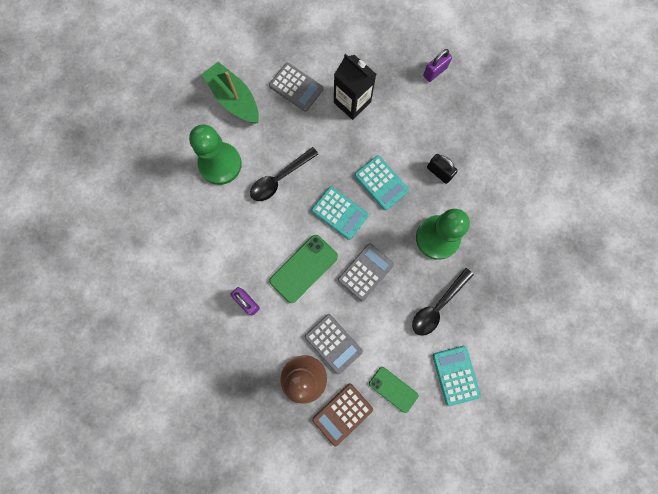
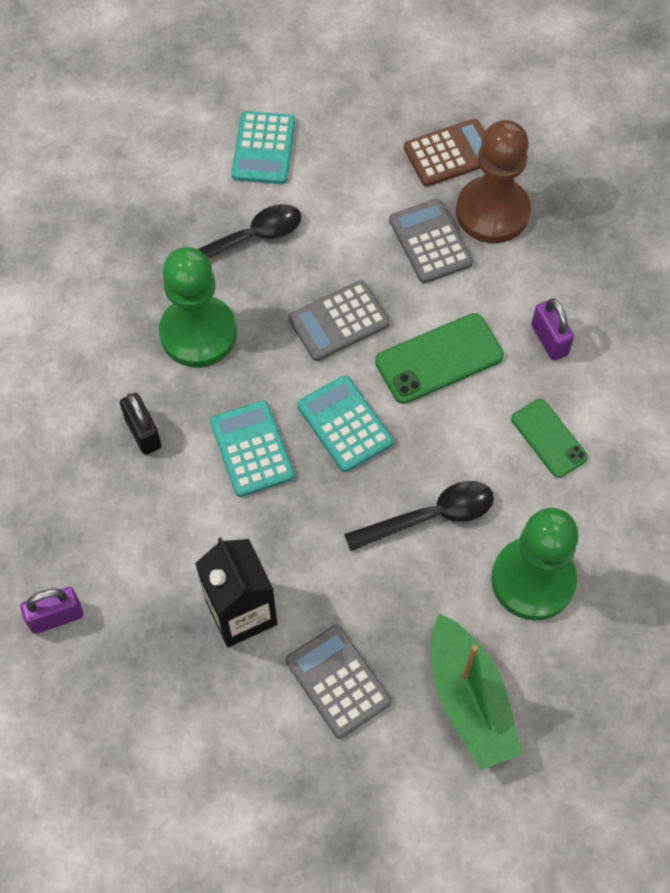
camera: 160 degrees left, 15 degrees down
(393, 389) = (363, 160): green phone -> green phone (549, 438)

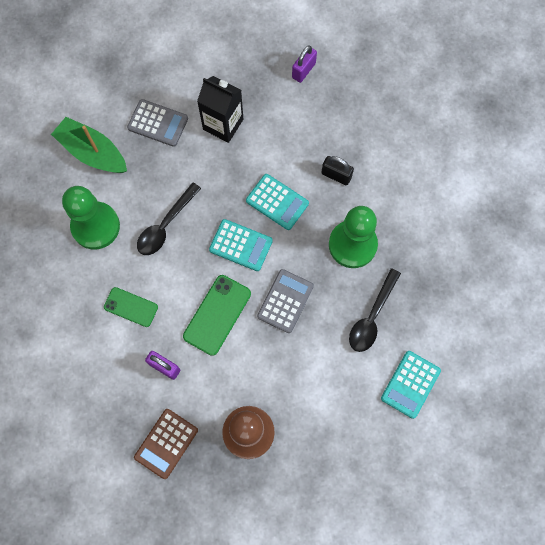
camera: 145 degrees right, 10 degrees up
(263, 149) = (410, 384): turquoise calculator -> turquoise calculator turned 120 degrees counterclockwise
(430, 242) = (270, 386): grey calculator -> none
(450, 154) = (300, 458): brown calculator -> brown calculator (166, 443)

